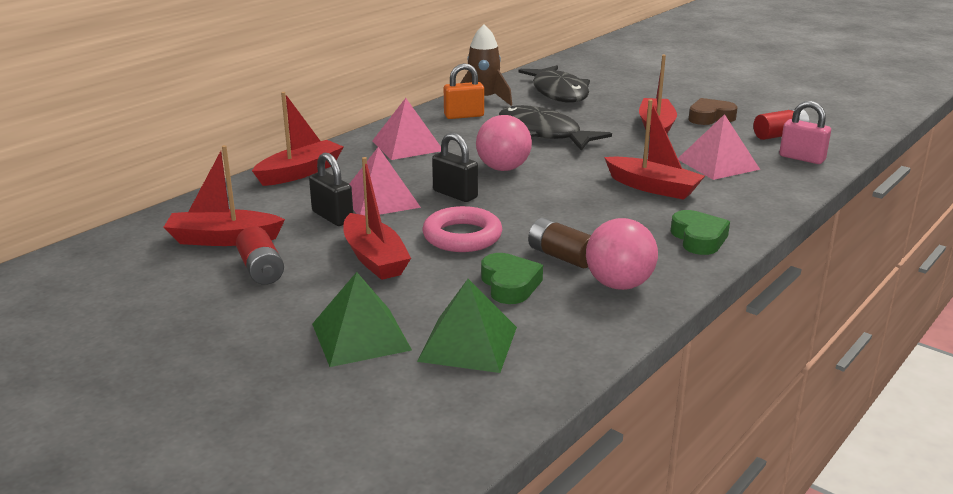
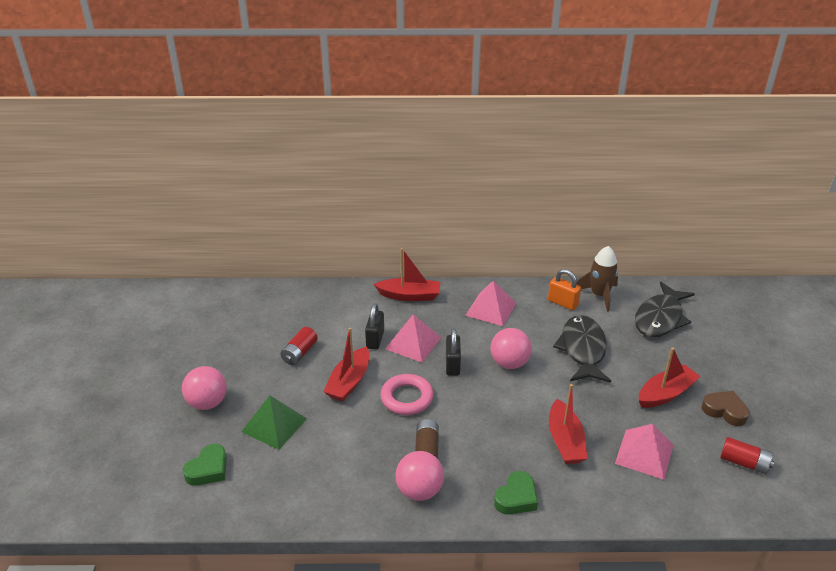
camera: 50 degrees right, 10 degrees up
(223, 239) = (314, 321): red boat -> none
(223, 373) = (207, 403): none -> pink ball
(468, 344) = (302, 466): green pyramid -> none
(509, 285) = (374, 447): green heart -> green heart (208, 469)
(802, 158) = (715, 493): pink padlock -> none

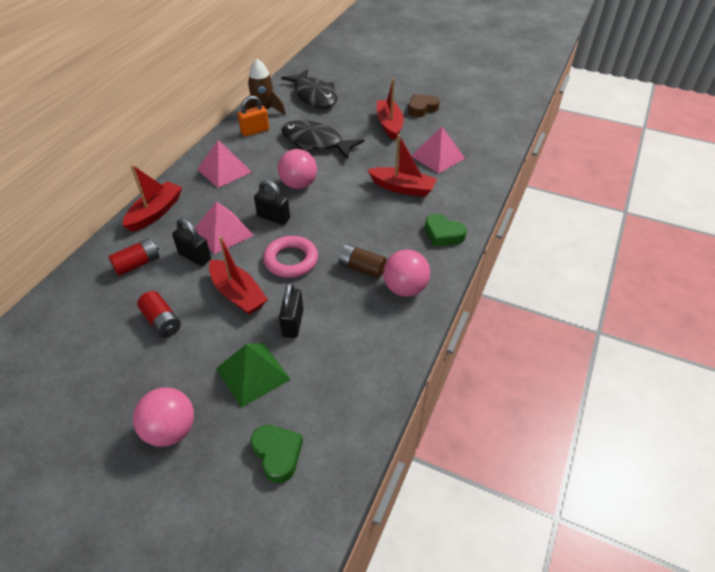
camera: 65 degrees left, 10 degrees up
(336, 428) = (292, 323): none -> black padlock
(516, 498) = (443, 234): green heart -> green heart turned 150 degrees clockwise
(744, 463) = (470, 121): red battery -> red battery (138, 264)

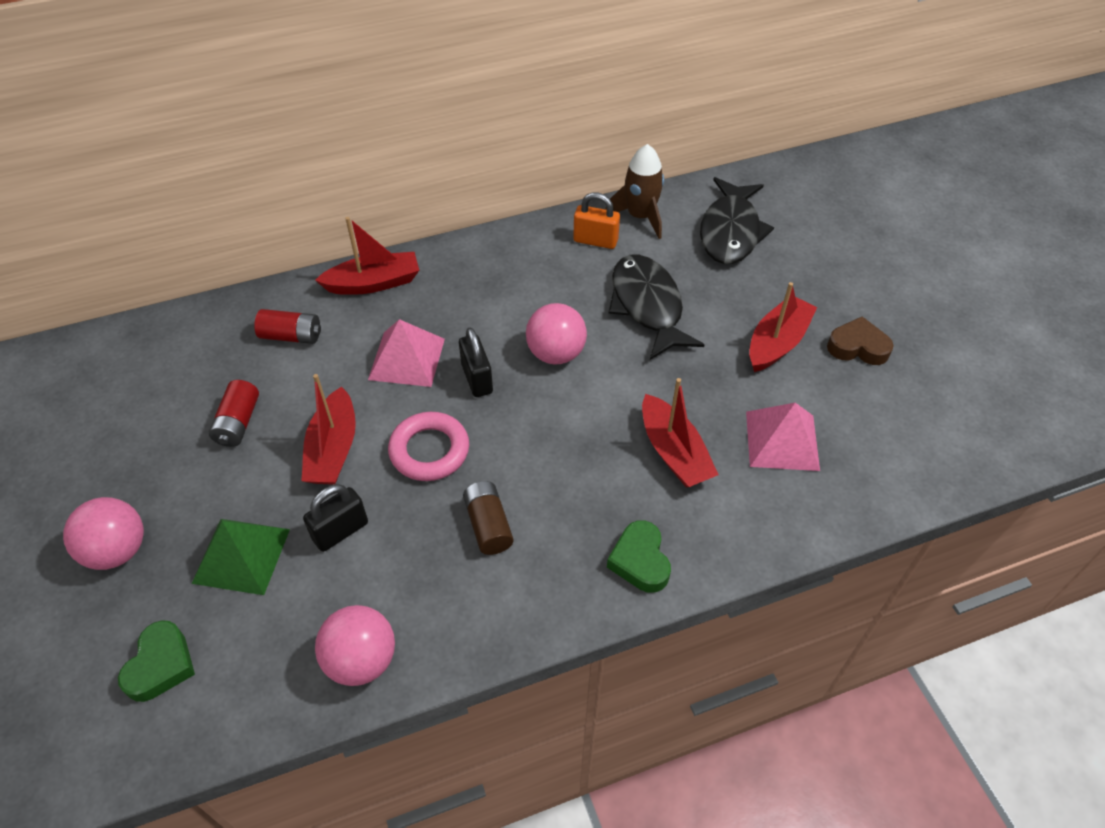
camera: 45 degrees right, 5 degrees up
(195, 256) = (348, 368): black padlock -> none
(224, 170) = (500, 275): pink pyramid -> none
(405, 288) = (501, 594): pink ball -> pink ball (361, 660)

